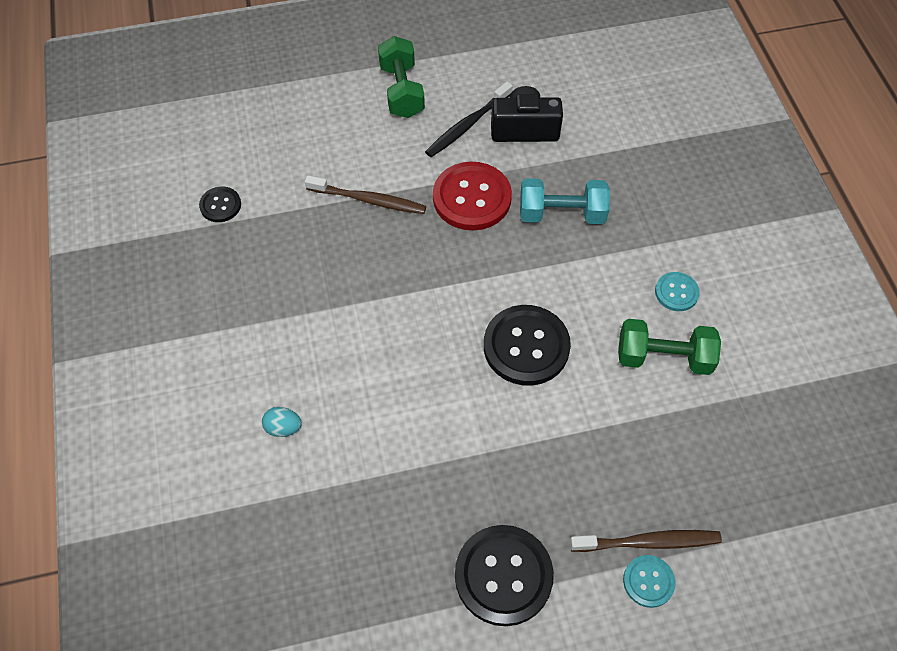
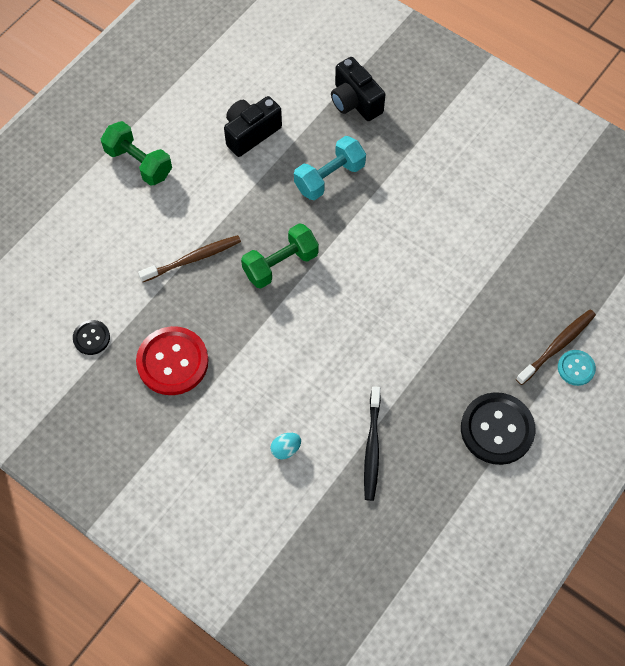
camera: 40 degrees left, 5 degrees up
(467, 125) = (209, 157): black toothbrush -> black toothbrush (372, 447)
(472, 198) = (261, 207): red button -> red button (172, 362)
(526, 346) = (386, 282): black button -> none
(651, 163) = (355, 101): none -> black camera
(663, 357) = (472, 228): green dumbbell -> green dumbbell (280, 264)
(676, 292) = (444, 180): turquoise button -> none

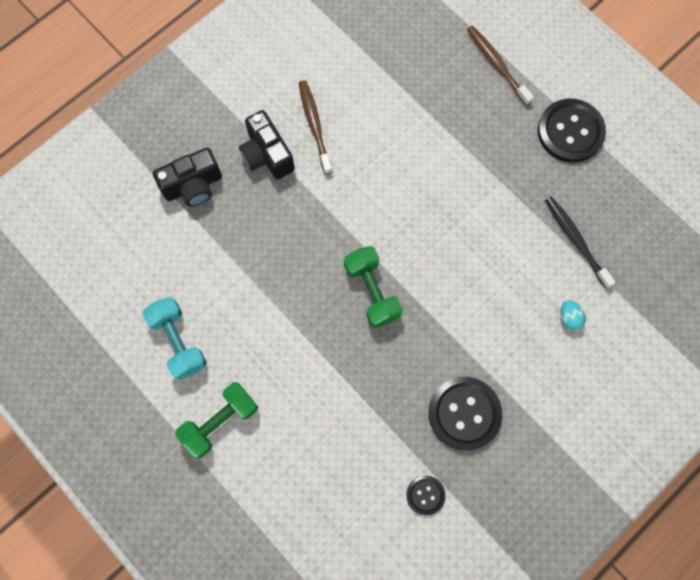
camera: 80 degrees left, 10 degrees up
(172, 362) = (464, 413): red button -> black button
(193, 259) = (350, 378): brown toothbrush -> brown toothbrush (314, 125)
(251, 133) = (208, 297): black camera -> black camera (267, 155)
(329, 177) = (280, 227): turquoise dumbbell -> turquoise dumbbell (178, 341)
(372, 447) = (576, 240): black toothbrush -> black toothbrush turned 135 degrees counterclockwise
(576, 368) = (520, 55): turquoise button -> none

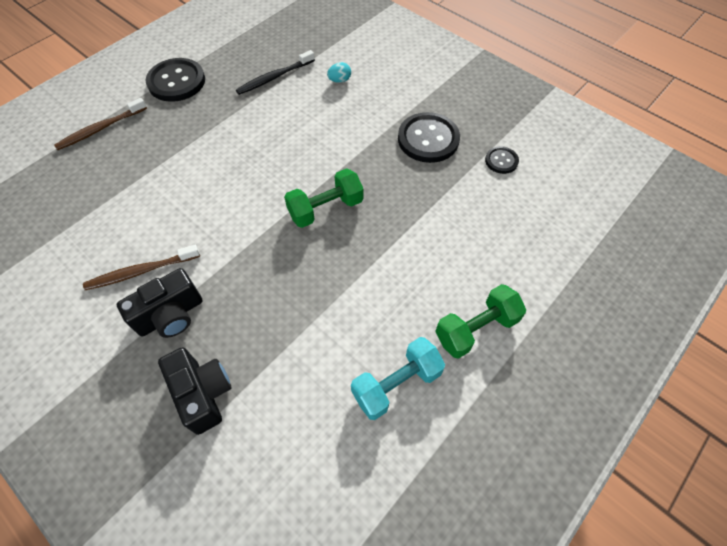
camera: 95 degrees left, 15 degrees down
(220, 421) = (476, 329): green dumbbell -> green dumbbell turned 75 degrees counterclockwise

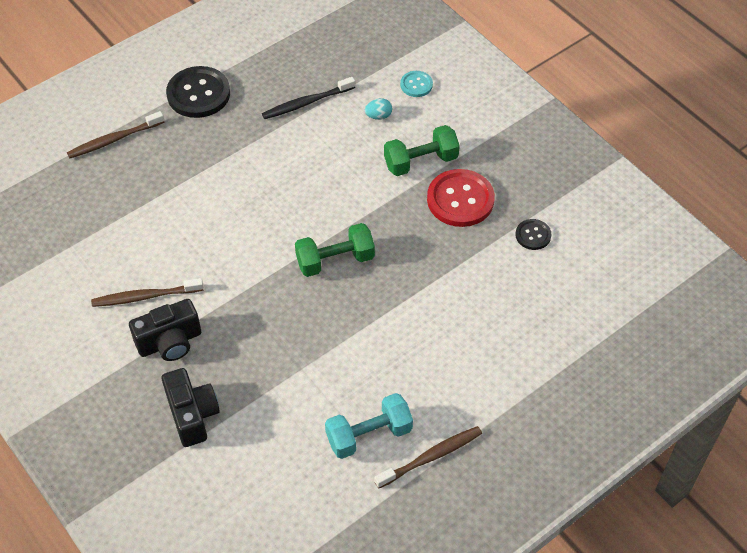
camera: 10 degrees right, 5 degrees down
(366, 52) = (416, 85): none -> turquoise button
(428, 139) = (460, 199): black button -> red button
(467, 398) = (431, 457): none -> brown toothbrush
(476, 329) = (456, 399): green dumbbell -> green dumbbell (420, 162)

